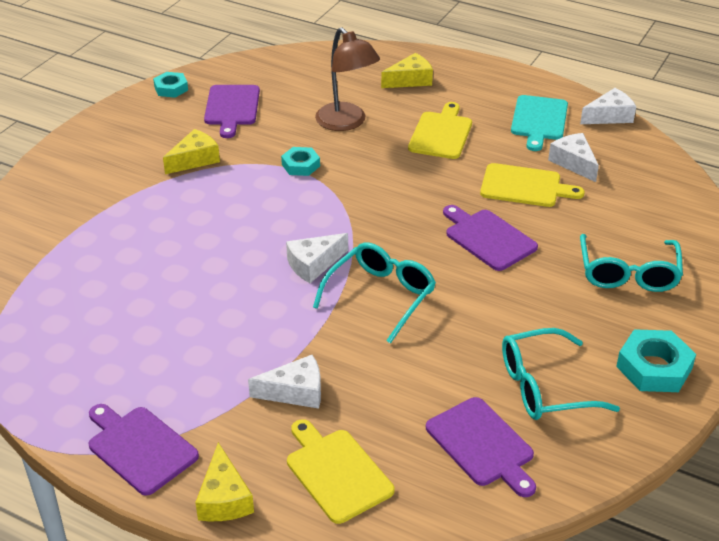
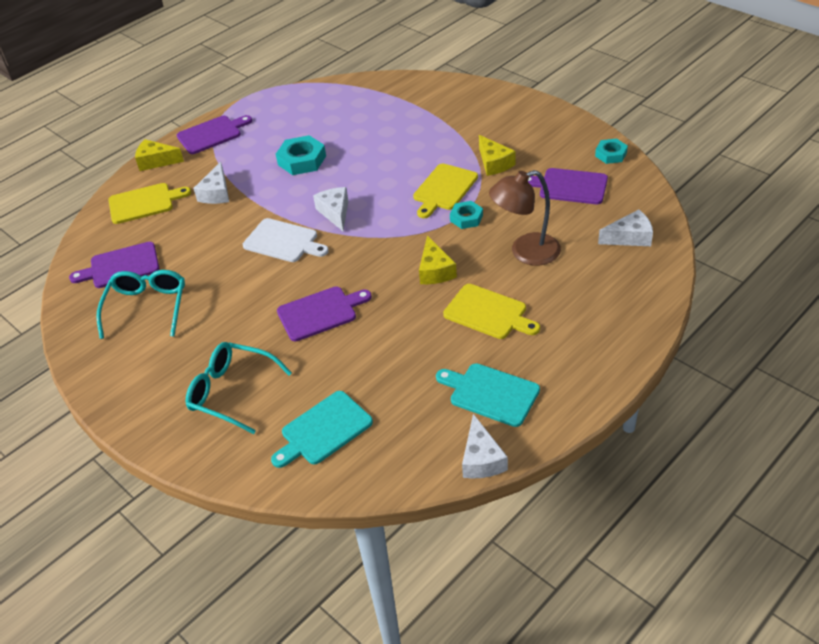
camera: 110 degrees right, 5 degrees up
(381, 296) = (283, 241): turquoise glasses -> white cutting board
(410, 80) = (596, 308): yellow cheese -> yellow cheese (435, 270)
(524, 186) = (381, 354): yellow cutting board -> yellow cutting board (444, 189)
(573, 163) = (405, 401): white cheese -> white cheese (630, 237)
(634, 202) = (323, 430): none -> turquoise cutting board
(654, 367) = (125, 374): turquoise nut -> turquoise nut (302, 160)

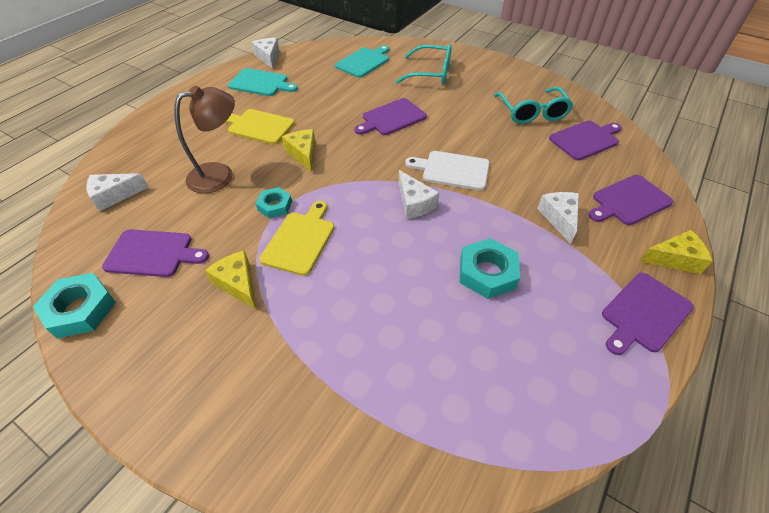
camera: 165 degrees right, 5 degrees up
(144, 203) = (629, 201): yellow cutting board -> purple cutting board
(611, 154) = (80, 309): turquoise nut -> turquoise nut, size x1.59

